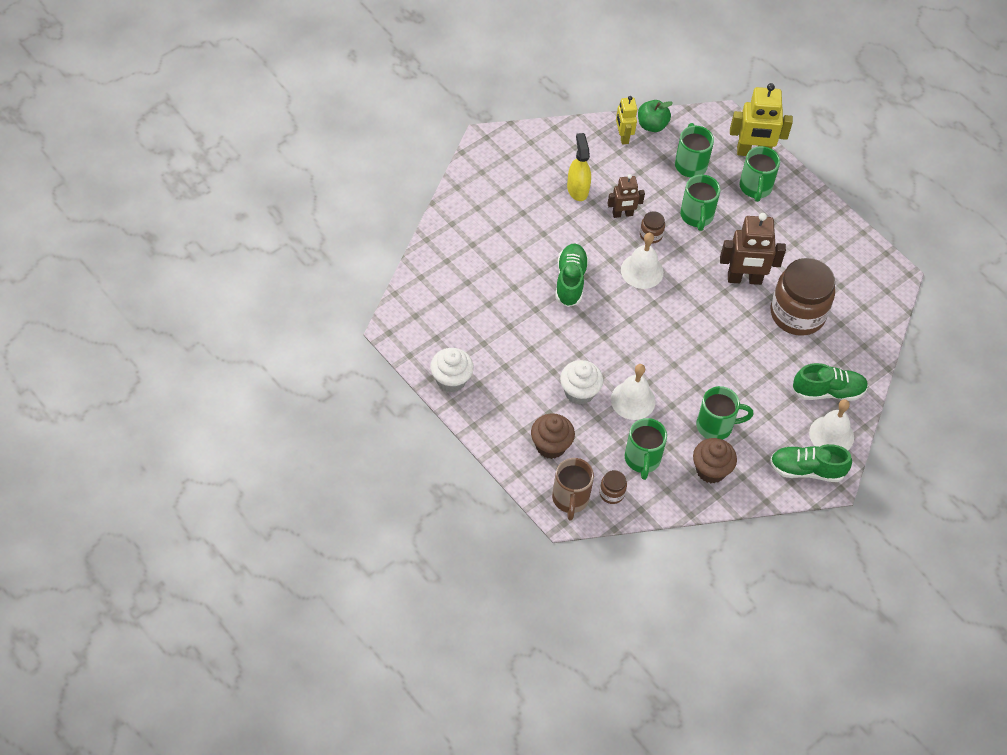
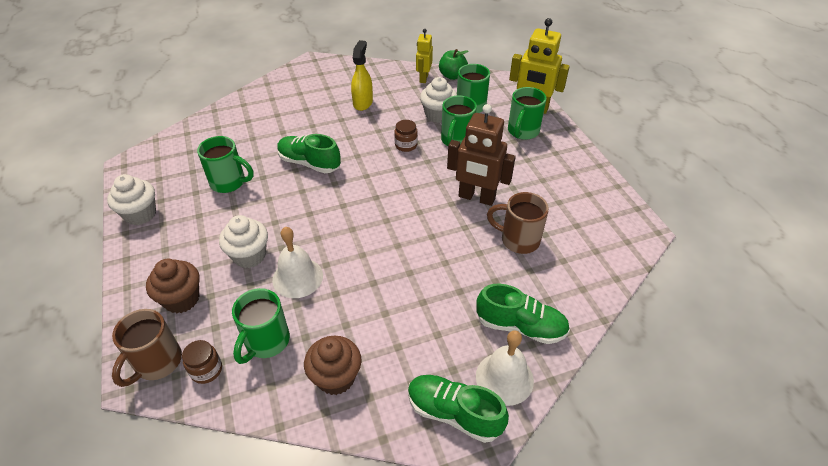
camera: 25 degrees right, 10 degrees down
(570, 281) = (309, 163): green shoe -> green shoe turned 90 degrees counterclockwise
(622, 214) = (390, 126): brown robot -> none
(642, 271) = (380, 170): white bell -> none
(663, 187) = (438, 115): none -> white cupcake
(716, 426) = (371, 328): green mug -> green mug (229, 182)
(797, 314) = (518, 240): brown jar -> brown mug

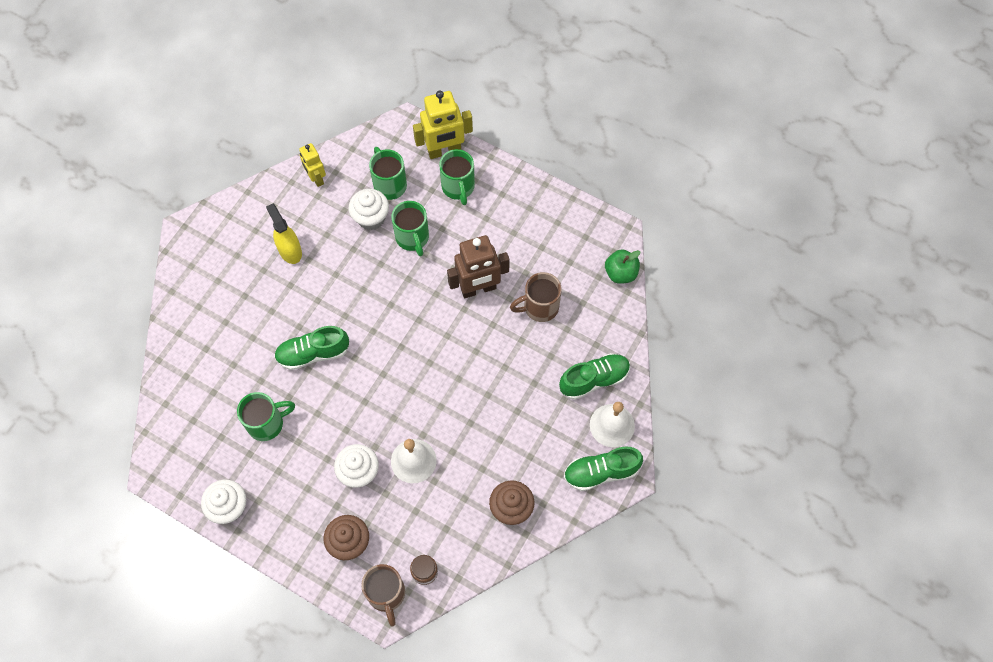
camera: 40 degrees left, 20 degrees up
(266, 342) = (442, 522): green mug -> none
(406, 145) = (375, 274): brown jar -> none
(452, 76) = (340, 156): green apple -> green apple (620, 273)

